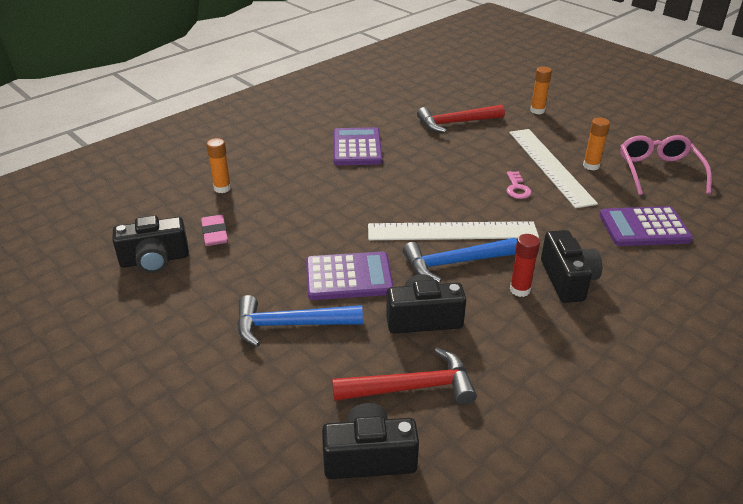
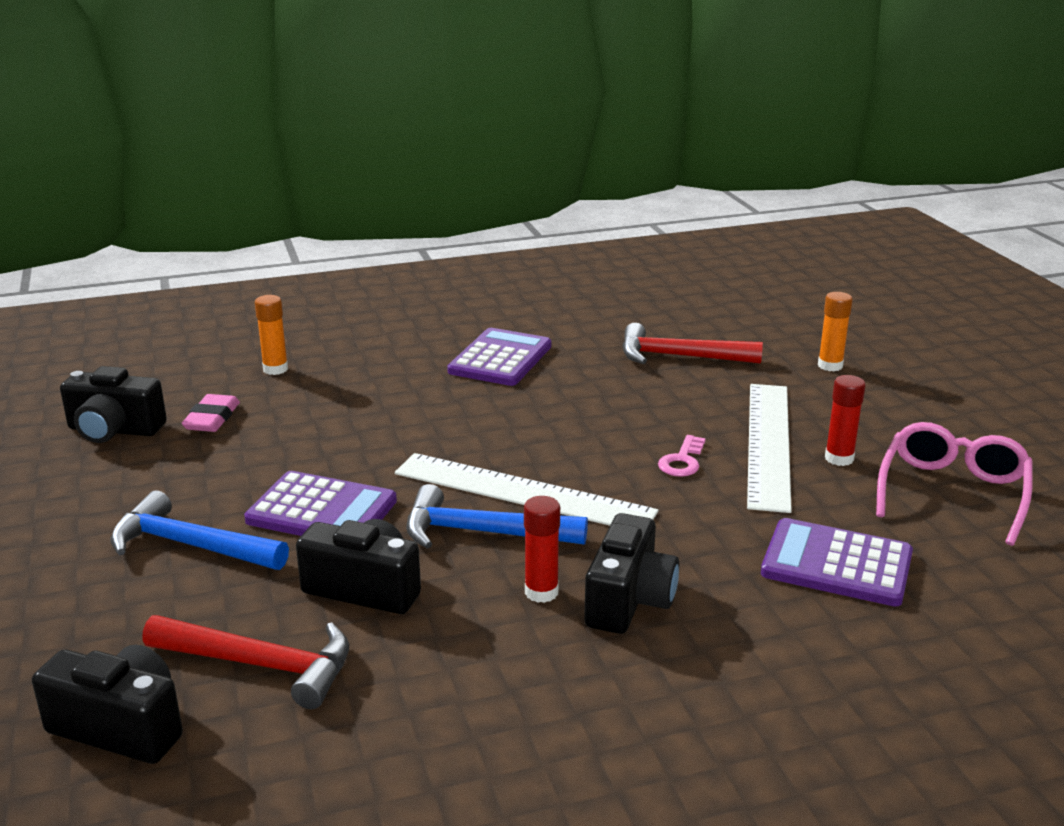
camera: 25 degrees right, 10 degrees down
(591, 166) = (839, 458): orange glue stick -> red glue stick

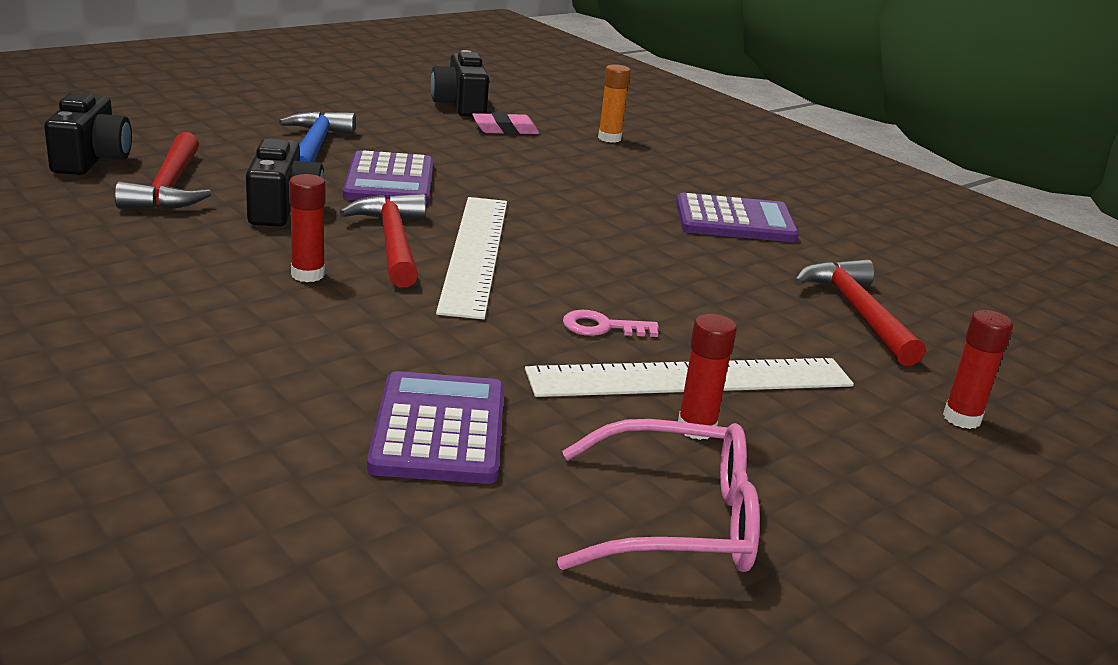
camera: 65 degrees right, 0 degrees up
(482, 533) = (393, 242): blue hammer -> red hammer
(629, 600) = (312, 314): black camera -> none
(830, 366) = (961, 418): orange glue stick -> red glue stick

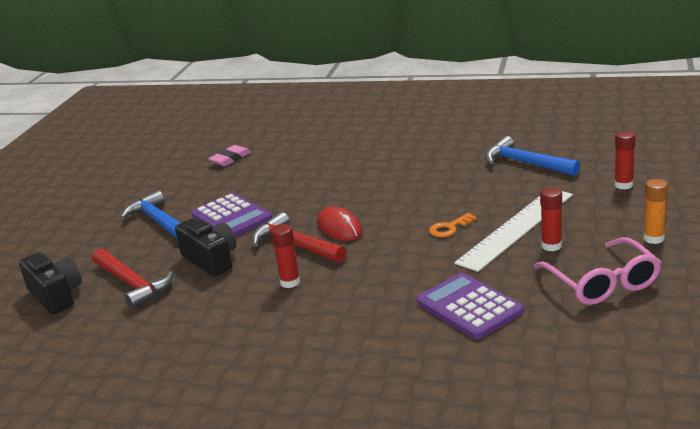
camera: 30 degrees left, 0 degrees up
(460, 105) = (182, 157): black camera -> none
(475, 253) = (339, 228): white ruler -> red mouse
(602, 327) = (449, 228): pink key -> orange key
(609, 138) = (287, 136): orange glue stick -> orange glue stick (653, 238)
(676, 521) = (602, 283): pink glasses -> pink glasses turned 105 degrees clockwise
(735, 221) = (413, 148): purple calculator -> none
(857, 313) = (525, 163): red hammer -> blue hammer

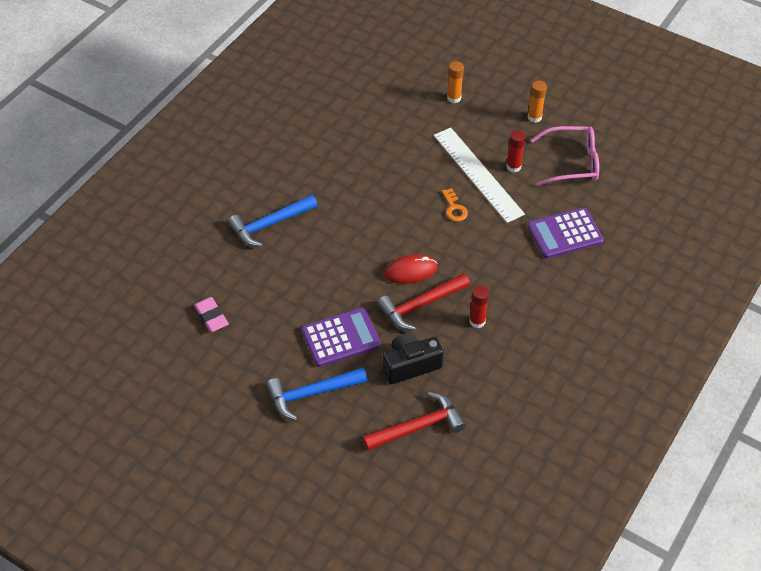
camera: 75 degrees left, 25 degrees up
(56, 296) = (405, 486): black camera -> none
(525, 163) = (381, 131): blue hammer -> blue hammer (270, 224)
(623, 185) = (454, 98): red glue stick -> orange glue stick

